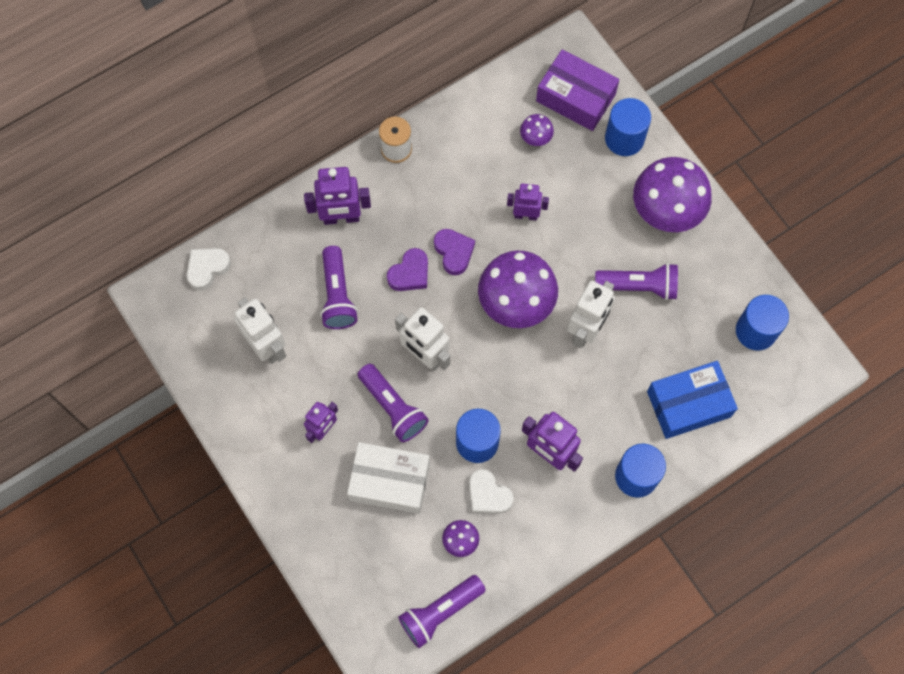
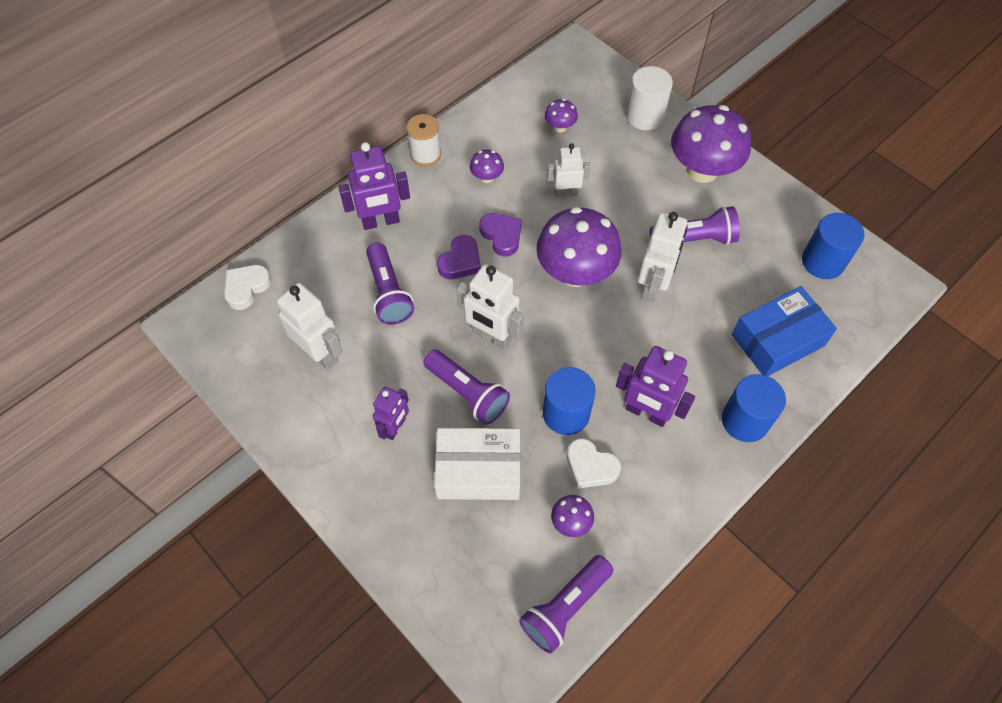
camera: 10 degrees left, 10 degrees down
(452, 185) = (487, 177): none -> purple mushroom
(526, 215) = (566, 193): purple robot -> white robot
(575, 97) = (589, 89): purple box -> none
(624, 138) = (644, 116): blue cylinder -> white cylinder

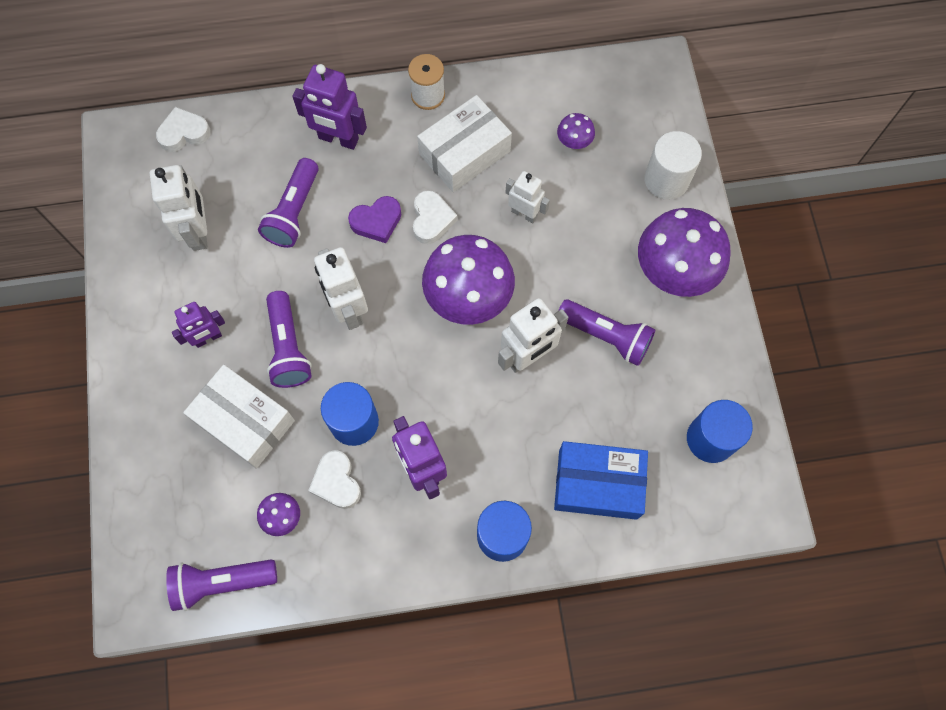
camera: 35 degrees right, 10 degrees up
(487, 177) = (464, 153): purple mushroom -> white box
(501, 236) = (432, 219): purple heart -> white heart

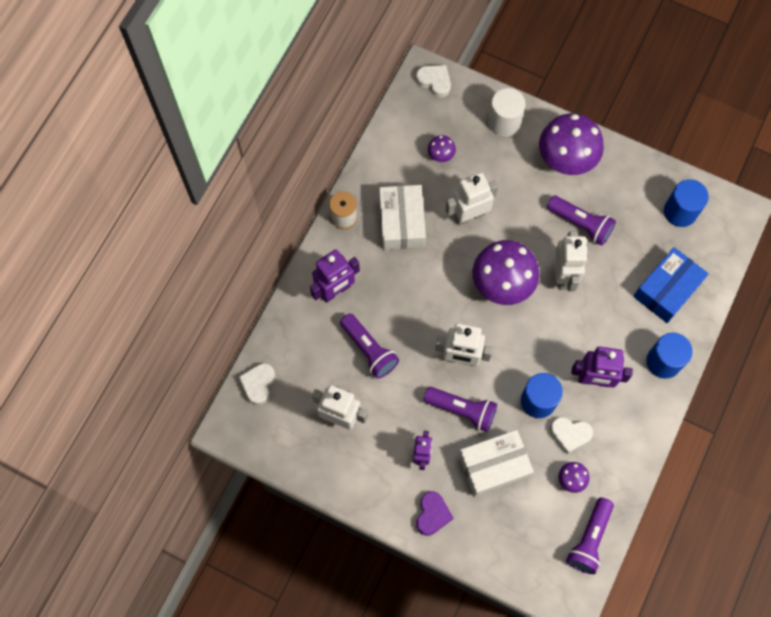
camera: 55 degrees left, 0 degrees up
(377, 221) = (412, 304): purple heart -> purple heart (432, 514)
(432, 219) = (434, 271): white heart -> white heart (434, 81)
(524, 213) = (469, 215): white robot -> white robot, size x1.55
(606, 336) = (580, 224): purple flashlight -> purple flashlight turned 60 degrees clockwise

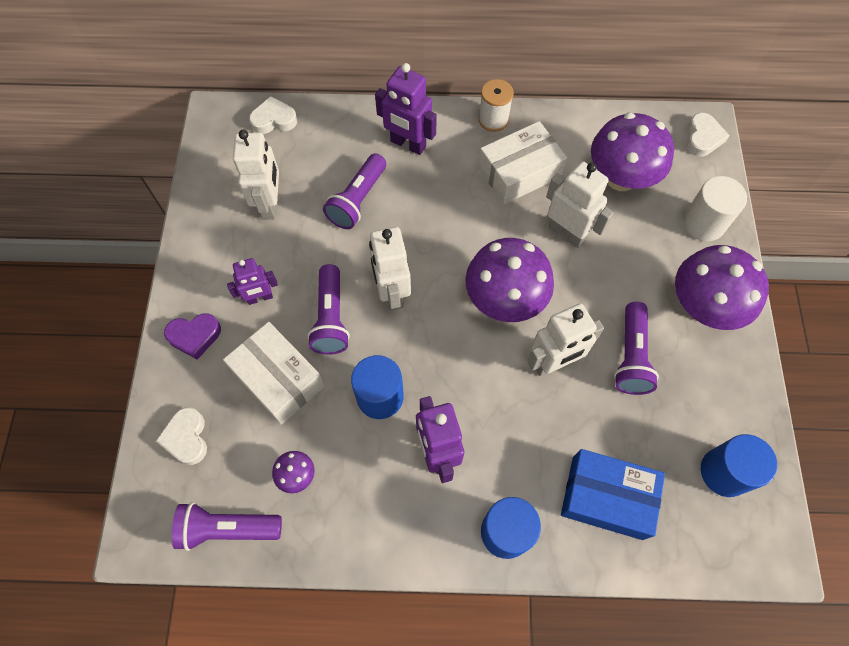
camera: 65 degrees right, 5 degrees down
(441, 155) = (621, 178): purple mushroom -> purple mushroom, size x2.26
(570, 434) = (354, 451): white heart -> white heart (186, 438)

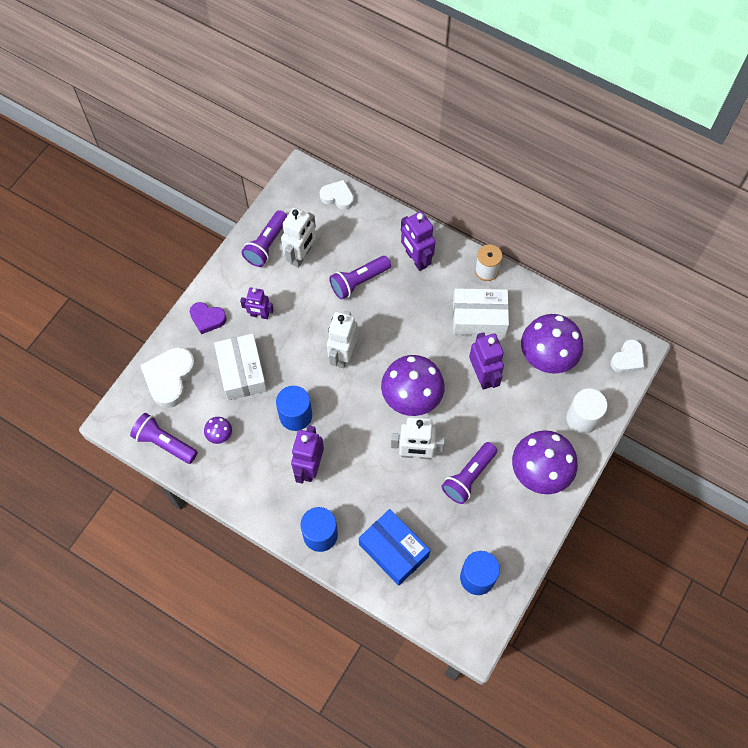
camera: 30 degrees right, 0 degrees up
(186, 438) = (170, 378): white heart -> white heart, size x1.63
(331, 318) = (295, 351): purple flashlight -> purple flashlight (267, 244)
(567, 233) = (483, 376): white robot -> purple robot

